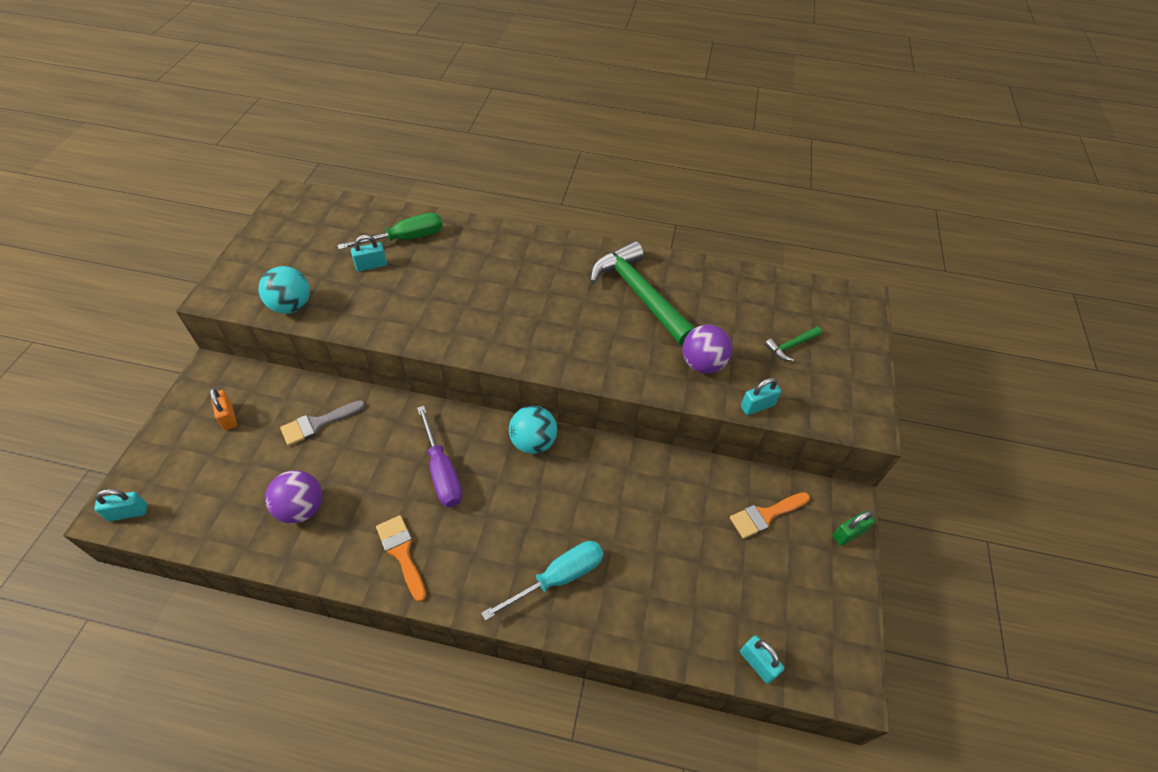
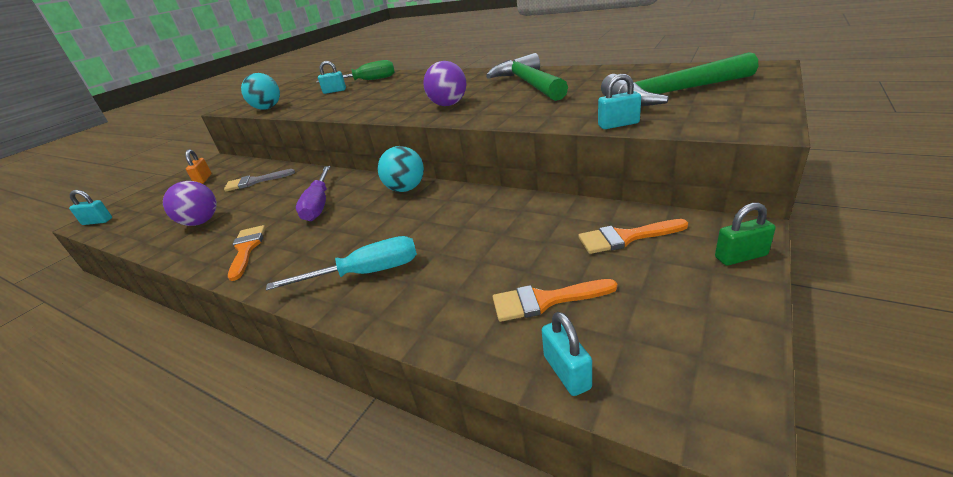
camera: 25 degrees right, 20 degrees down
(702, 364) = (569, 108): purple ball -> purple ball (448, 105)
(723, 596) = (545, 300): none -> orange brush
(791, 346) = (672, 93): green hammer -> green hammer, size x2.30

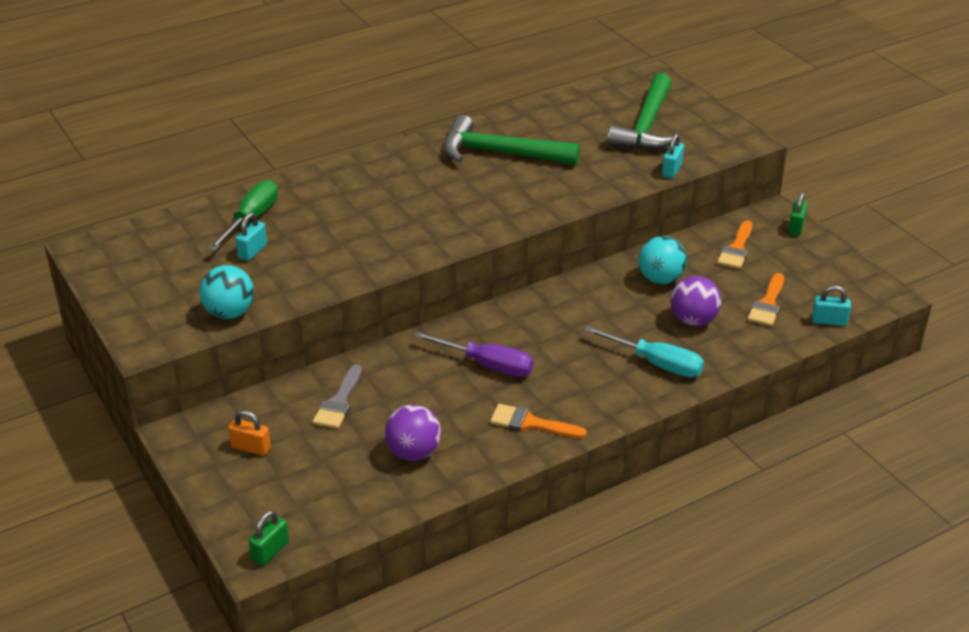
camera: 65 degrees left, 5 degrees up
(97, 221) = (270, 551): turquoise padlock -> green padlock
(366, 273) = (656, 363): turquoise screwdriver -> turquoise screwdriver turned 105 degrees clockwise
(406, 189) = (527, 307): turquoise ball -> turquoise ball (660, 279)
(448, 105) = (485, 207): purple ball -> purple ball (693, 320)

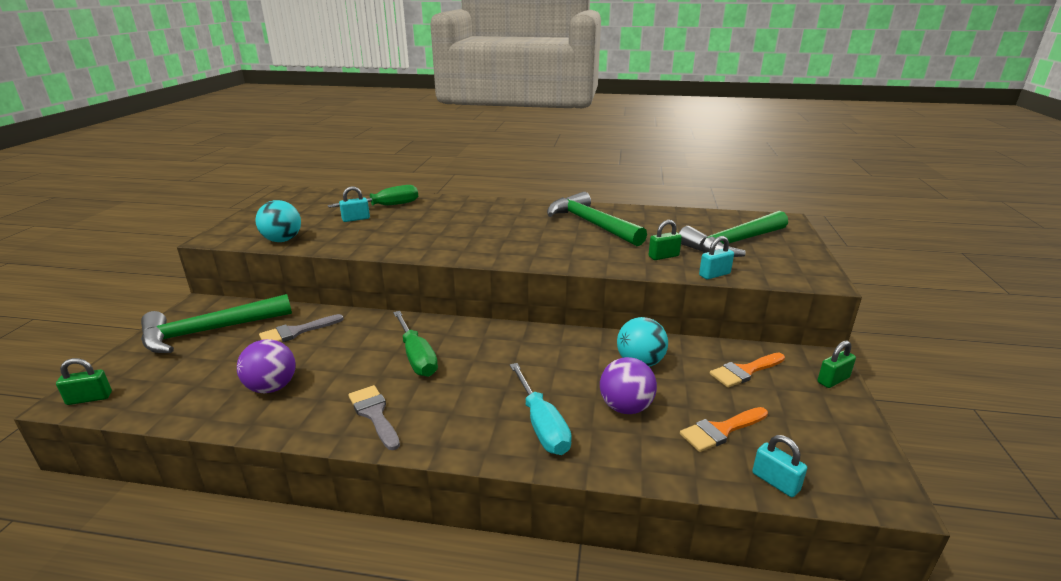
camera: 40 degrees right, 10 degrees down
(251, 447) = (209, 331): orange padlock -> green hammer
(487, 365) = (417, 357): purple screwdriver -> green screwdriver
(531, 423) = (374, 414): orange brush -> grey brush
(611, 167) = (663, 256): none -> green padlock

